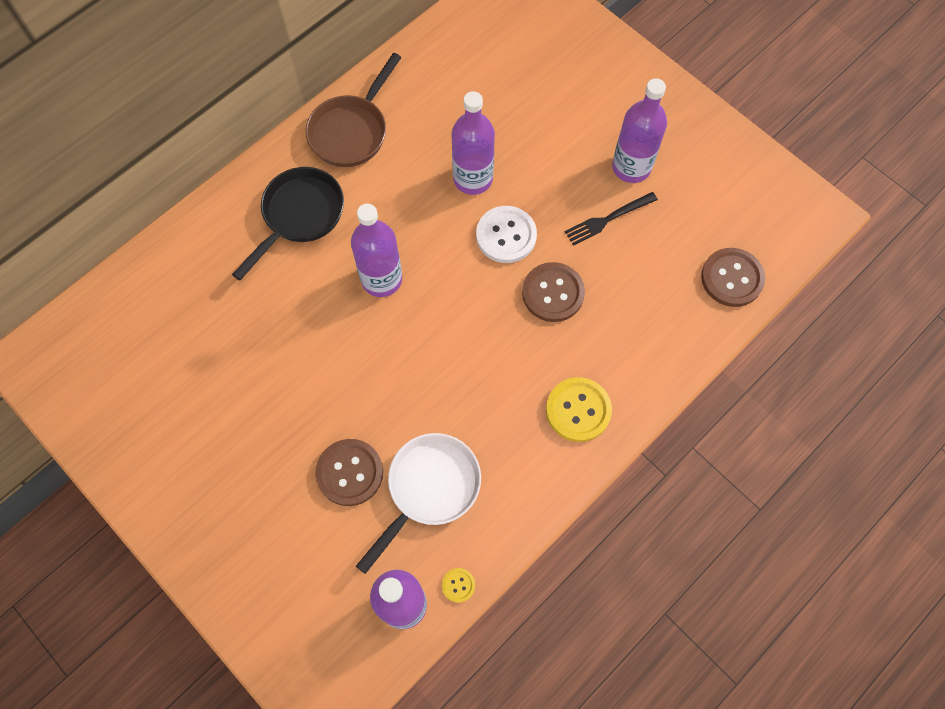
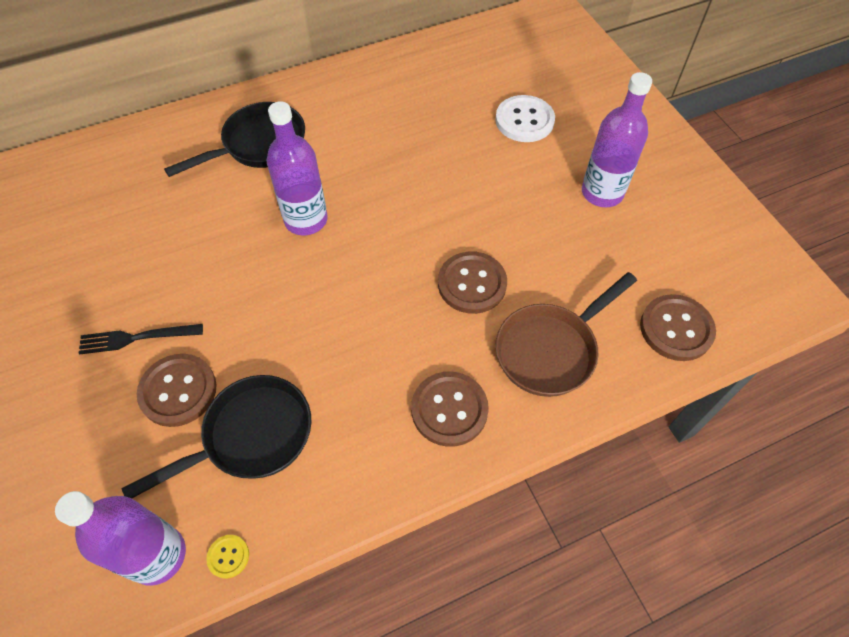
camera: 20 degrees right, 10 degrees down
(351, 131) = (342, 91): brown pan -> brown pan (551, 349)
(429, 488) = (250, 436): white pan -> black pan
(473, 179) = (436, 159): purple bottle -> none
(506, 235) = (447, 217): white button -> white button (524, 120)
(578, 410) = (449, 409): yellow button -> brown button
(607, 219) = (558, 232): black fork -> black fork (136, 338)

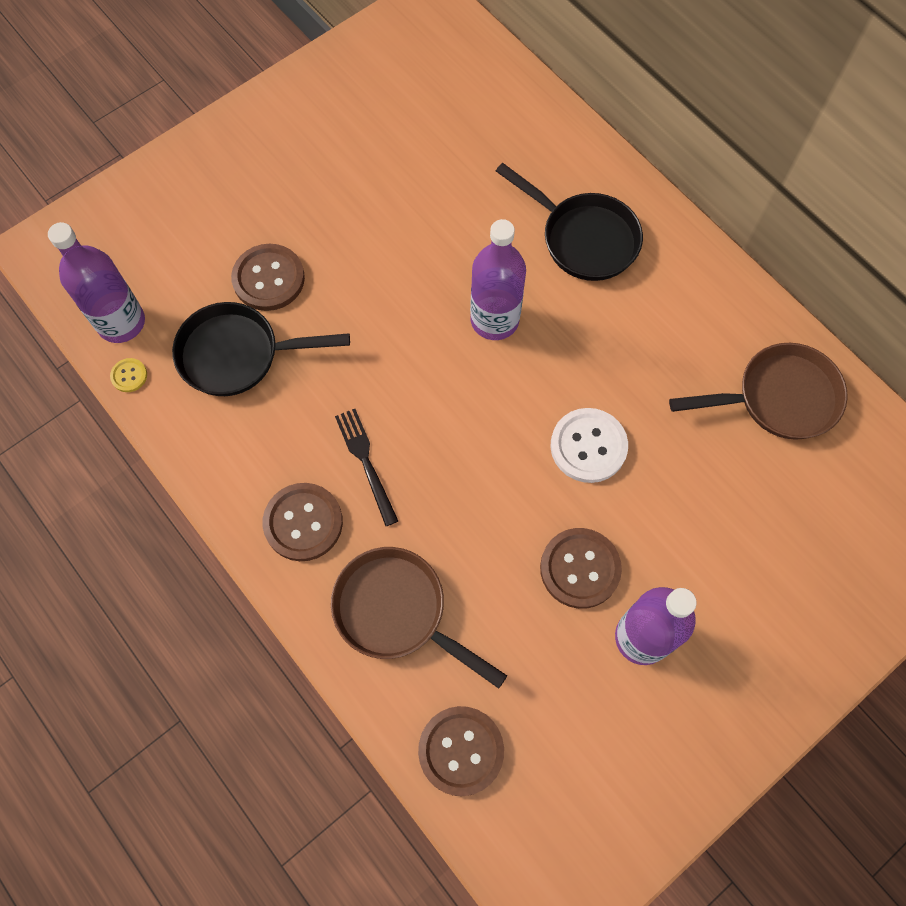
camera: 75 degrees right, 10 degrees up
(136, 338) = (313, 223): black fork -> black fork (366, 462)
(250, 436) = (238, 354): black pan -> black pan turned 135 degrees clockwise
(439, 73) = (778, 398): none -> brown pan
(472, 284) = (459, 511): brown button -> brown button (580, 569)
(524, 120) = (733, 520): white button -> white button (588, 446)

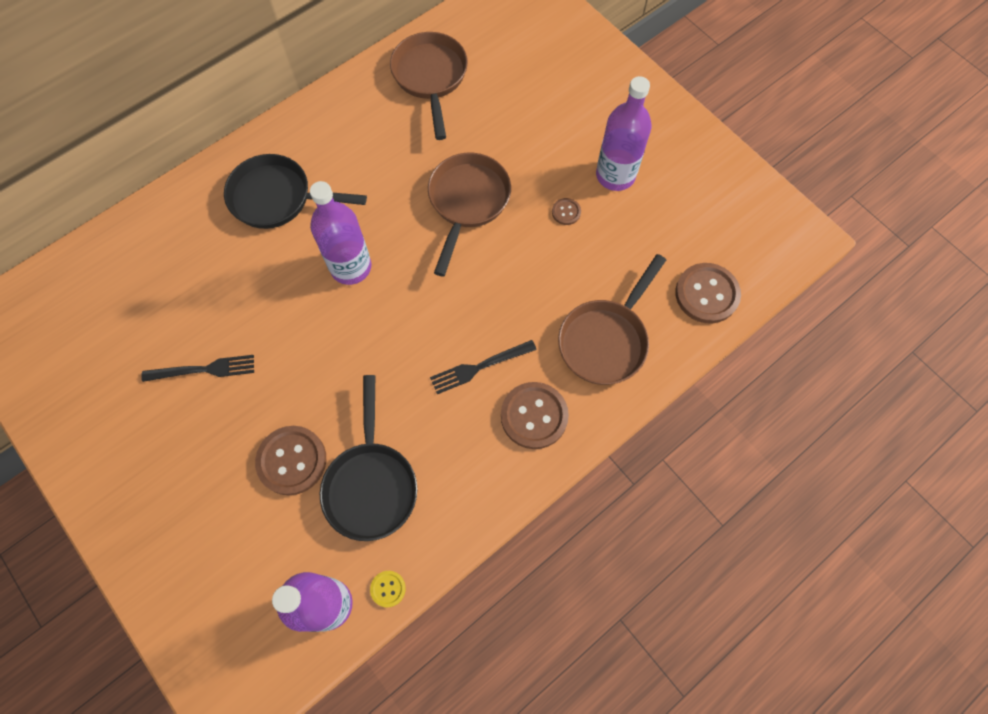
camera: 90 degrees left, 0 degrees up
(372, 190) = (204, 369): none -> black fork
(580, 569) = (566, 212): brown button -> brown button, size x0.48
(583, 238) = (278, 198): black pan -> black pan turned 120 degrees counterclockwise
(588, 446) = (467, 202): white button -> brown pan

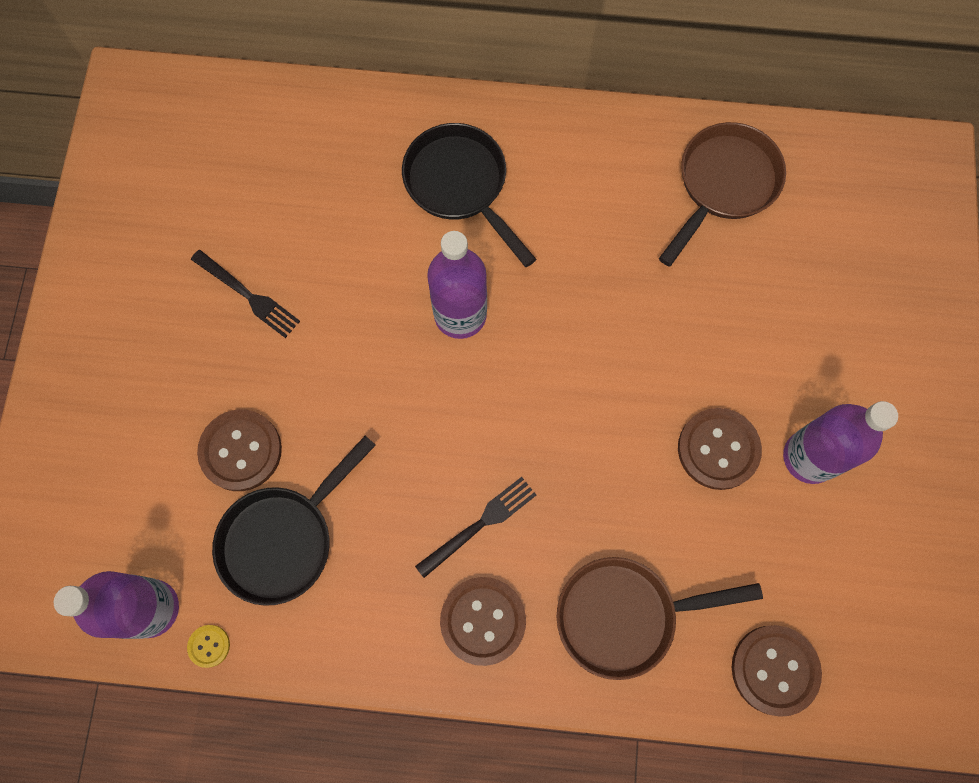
camera: 45 degrees right, 5 degrees up
(467, 202) = (630, 349): brown pan -> none
(479, 367) = (480, 524): black fork -> black fork turned 120 degrees clockwise
(566, 212) = (718, 449): brown button -> brown button, size x2.08

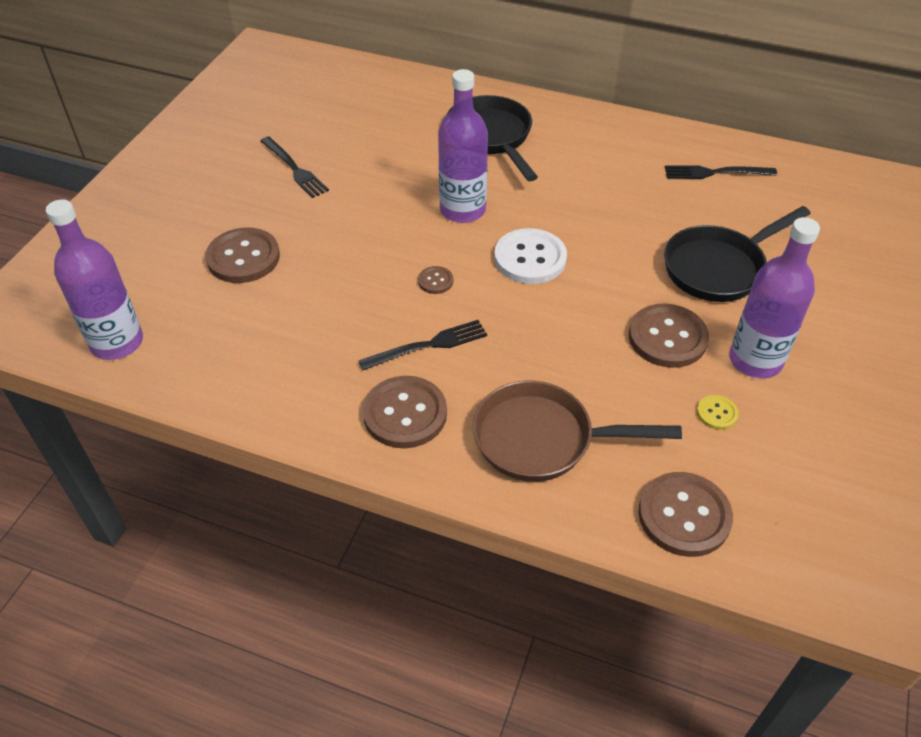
camera: 15 degrees right, 25 degrees down
(209, 646) = (152, 378): yellow button -> yellow button (717, 413)
(283, 538) = (251, 320): black pan -> black pan (719, 268)
(461, 431) = (435, 281): none -> brown button
(553, 371) = (530, 258): none -> white button
(723, 185) = (715, 173): brown pan -> black fork

